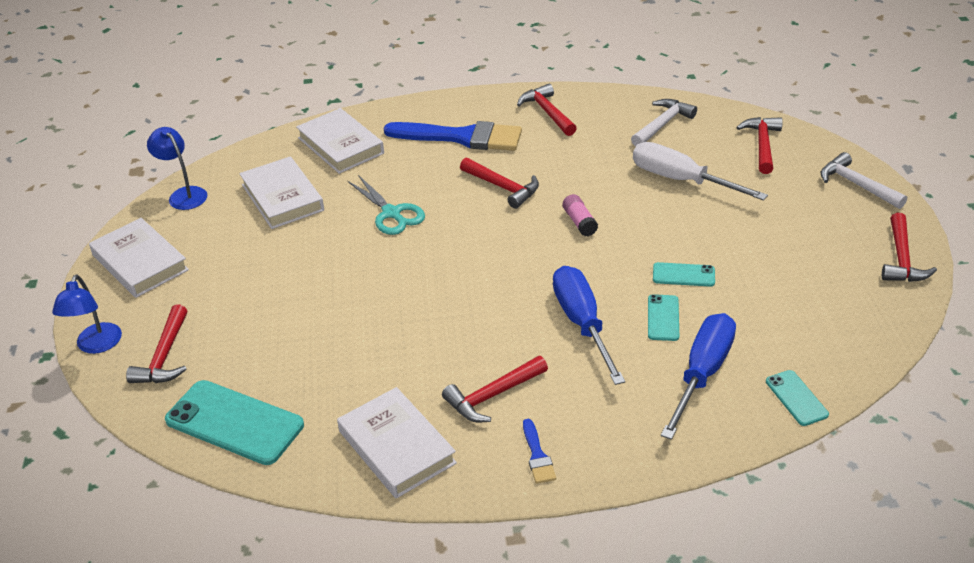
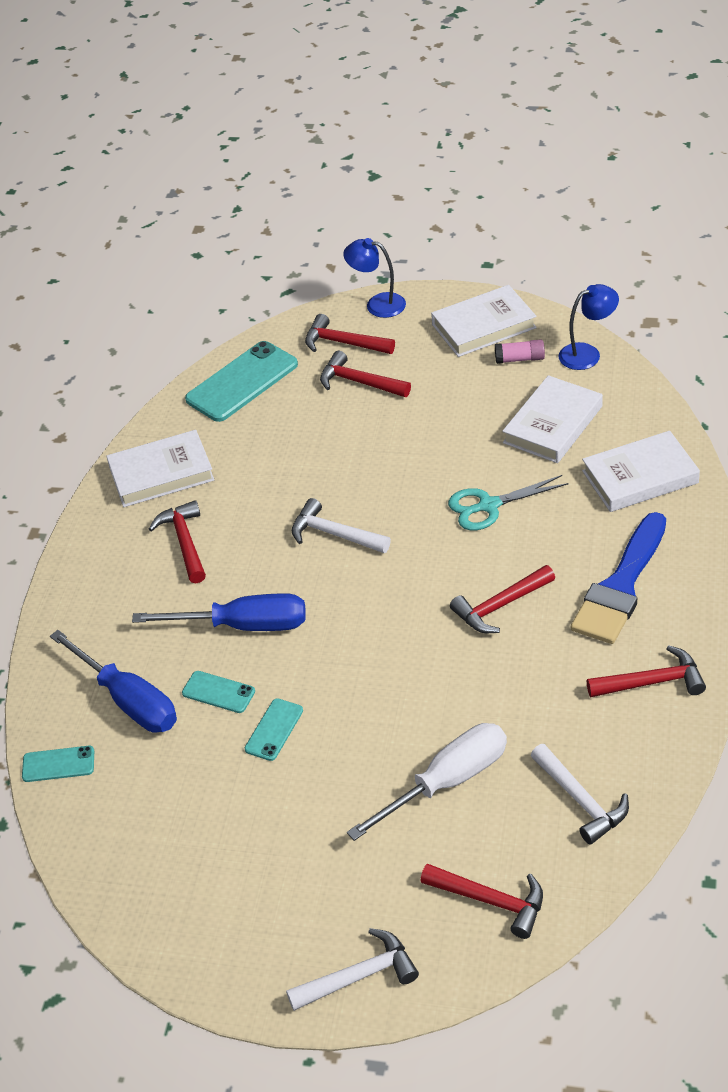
camera: 110 degrees right, 5 degrees up
(282, 197) = (553, 425): white book -> white book turned 45 degrees counterclockwise
(451, 295) = (334, 534): none -> white hammer
(537, 456) = (101, 559): blue brush -> none
(579, 222) = (405, 661): pink glue stick -> pink glue stick (519, 359)
(901, 259) = (199, 956): red hammer -> red hammer (359, 382)

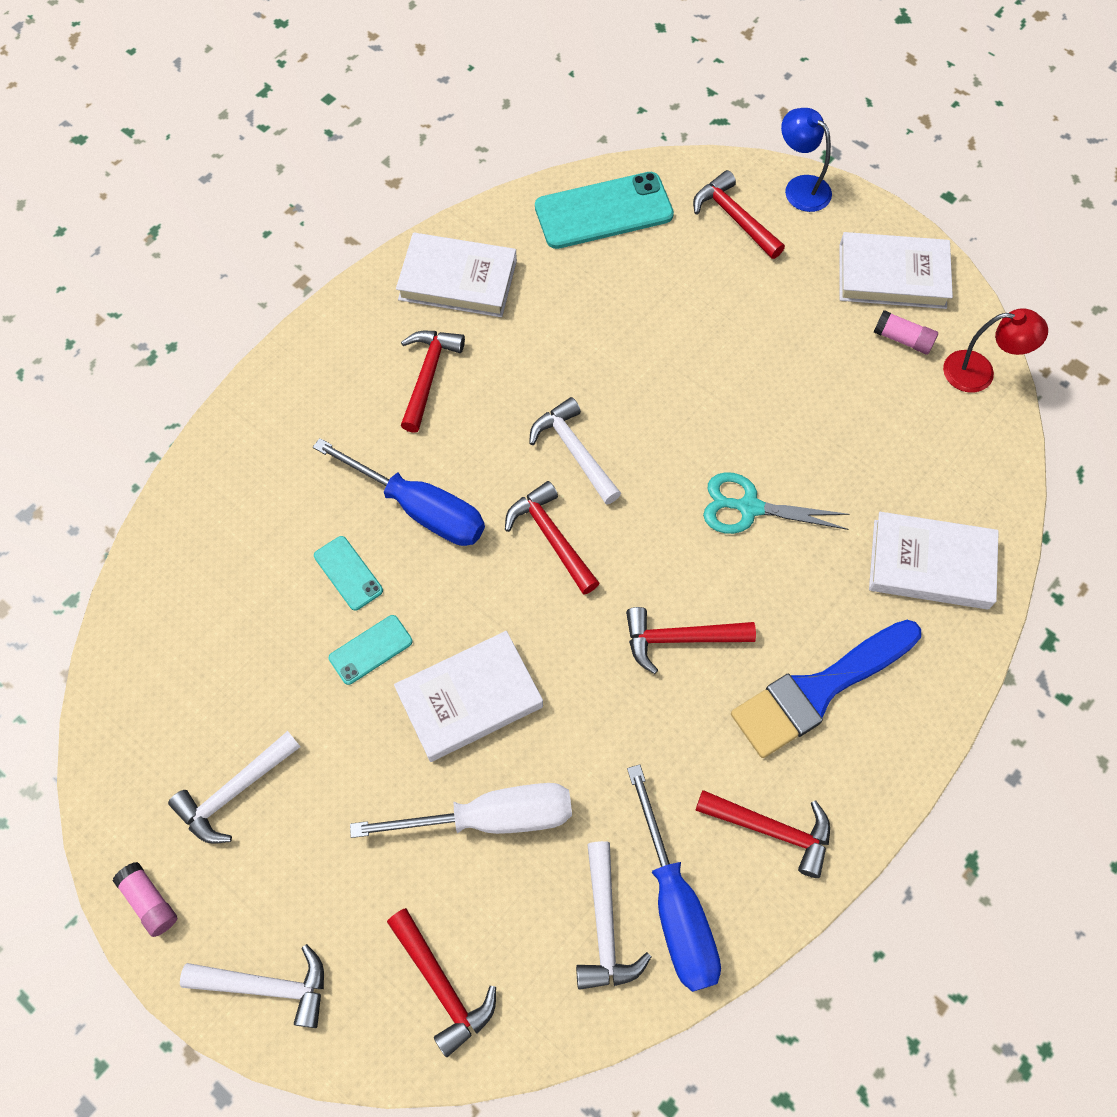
camera: 25 degrees right, 20 degrees up
(58, 764) = (158, 565): turquoise phone -> none
(128, 700) = (263, 531): blue screwdriver -> blue screwdriver (675, 905)
(223, 977) = (149, 901): none -> pink glue stick
(236, 872) = (234, 792): none -> white hammer
(359, 382) = (718, 276): red hammer -> red hammer (551, 537)
(553, 425) = (882, 443): white book -> white book (470, 699)
(587, 354) = (979, 372): blue lamp -> red lamp

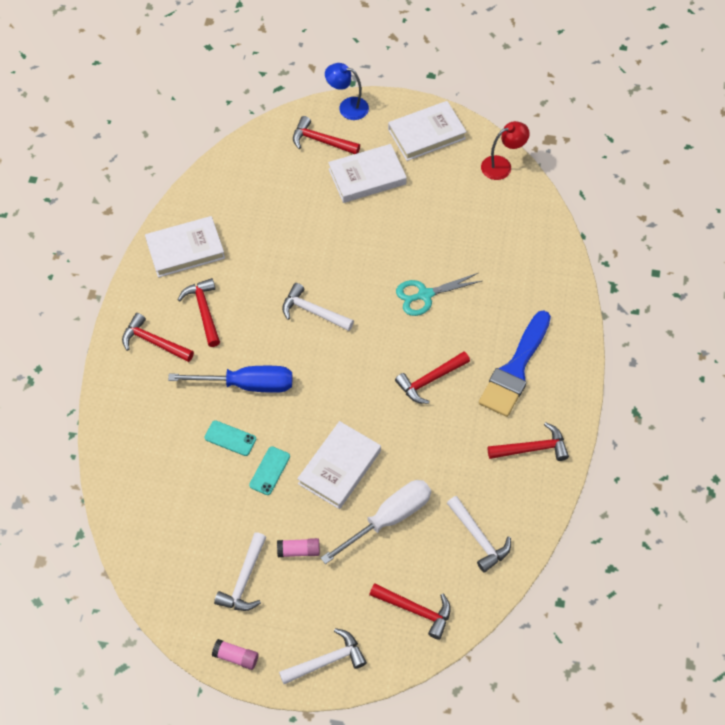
camera: 30 degrees left, 5 degrees down
(551, 537) = (329, 363): red hammer -> red hammer (153, 342)
(603, 211) = (245, 171): turquoise phone -> none
(675, 905) = (507, 509): blue screwdriver -> none
(902, 339) = (452, 166): pink glue stick -> pink glue stick (298, 551)
(930, 564) = (534, 278): white book -> white book (367, 177)

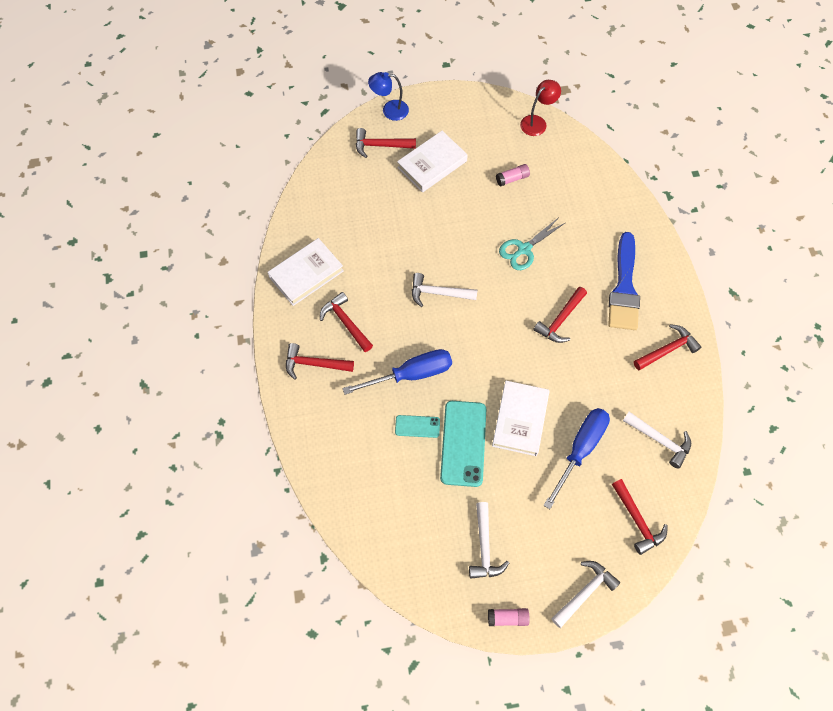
camera: 20 degrees left, 5 degrees up
(269, 471) = (463, 443): turquoise phone -> turquoise phone, size x1.95
(298, 551) = (518, 504): pink glue stick -> pink glue stick (512, 179)
(389, 518) = (580, 449): white screwdriver -> blue screwdriver
(415, 610) = (637, 521): red hammer -> red hammer turned 60 degrees clockwise
(426, 134) = (464, 114): white book -> none

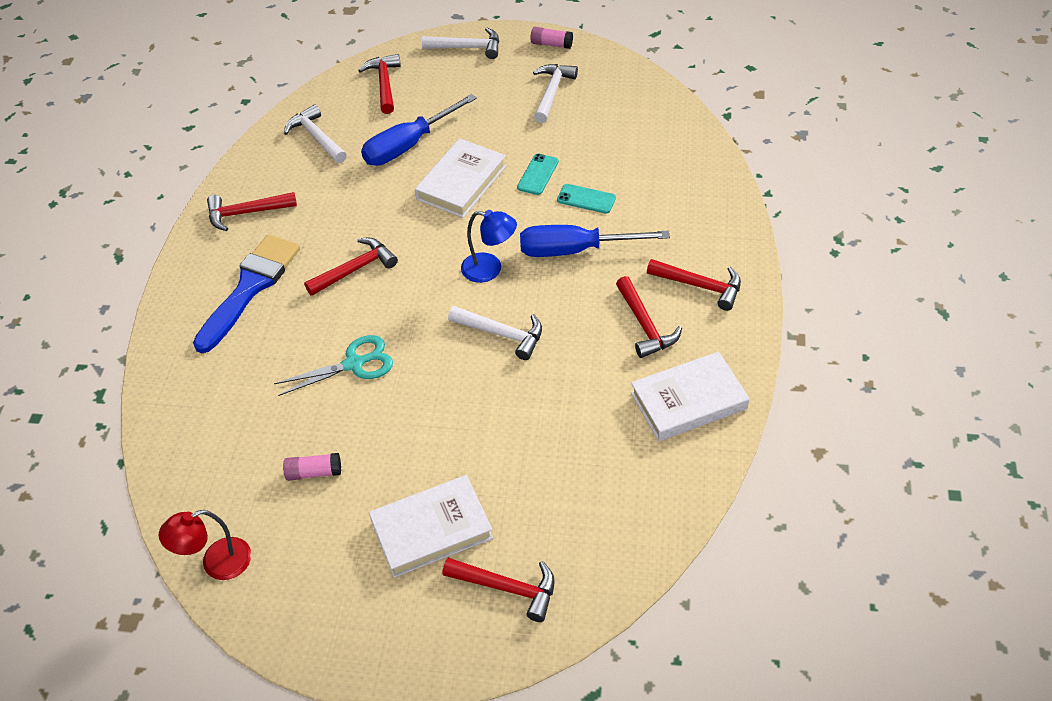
camera: 160 degrees left, 15 degrees down
(389, 110) = (466, 659): blue lamp -> blue lamp (490, 269)
(463, 443) = (538, 174): turquoise phone -> turquoise phone, size x0.51
(585, 592) = (468, 48): white hammer -> white hammer turned 150 degrees counterclockwise

